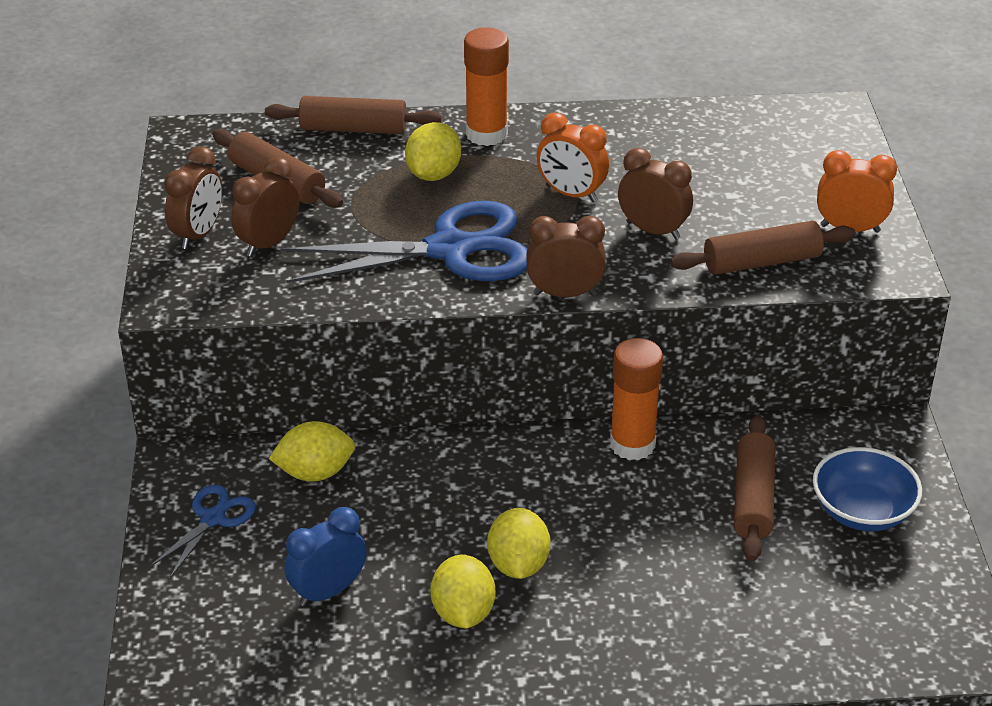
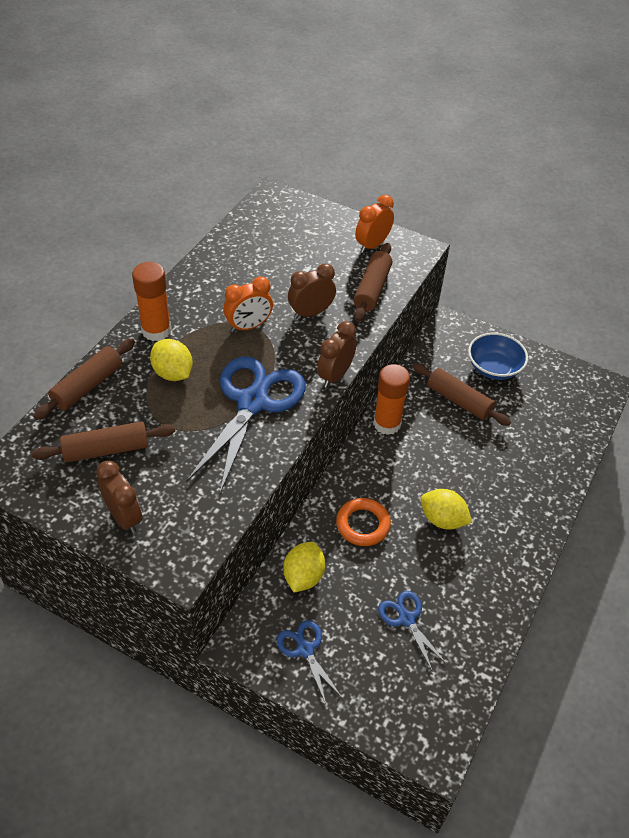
camera: 60 degrees left, 10 degrees up
(269, 243) = (168, 485): brown clock -> none
(328, 591) = (406, 619): blue clock -> blue scissors
(440, 491) = (363, 524): none -> orange ring
(463, 613) = (462, 563): yellow lemon -> none

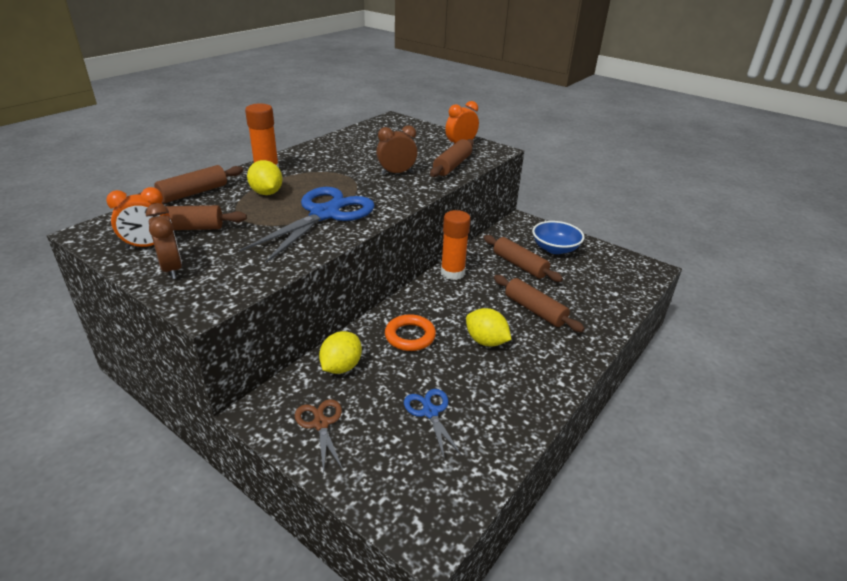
camera: 10 degrees right, 15 degrees down
(248, 326) = (342, 175): orange clock -> orange clock (148, 245)
(305, 649) = (321, 424): blue scissors -> brown scissors
(335, 375) = (402, 206): brown clock -> none
(485, 468) = (535, 310): none -> brown rolling pin

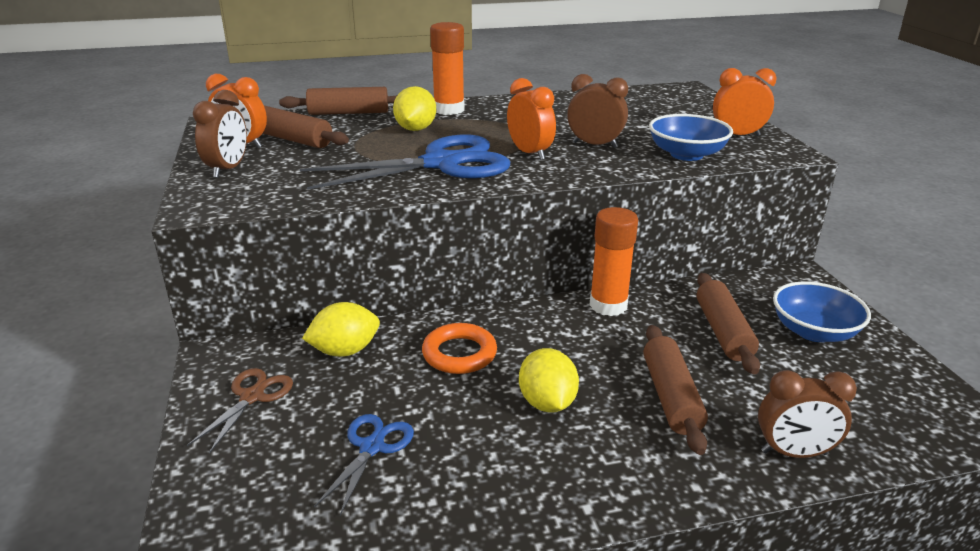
camera: 40 degrees right, 5 degrees down
(368, 190) = (530, 153): none -> orange clock
(452, 165) = (686, 154): brown rolling pin -> blue bowl
(606, 313) = (794, 453): none -> brown clock

